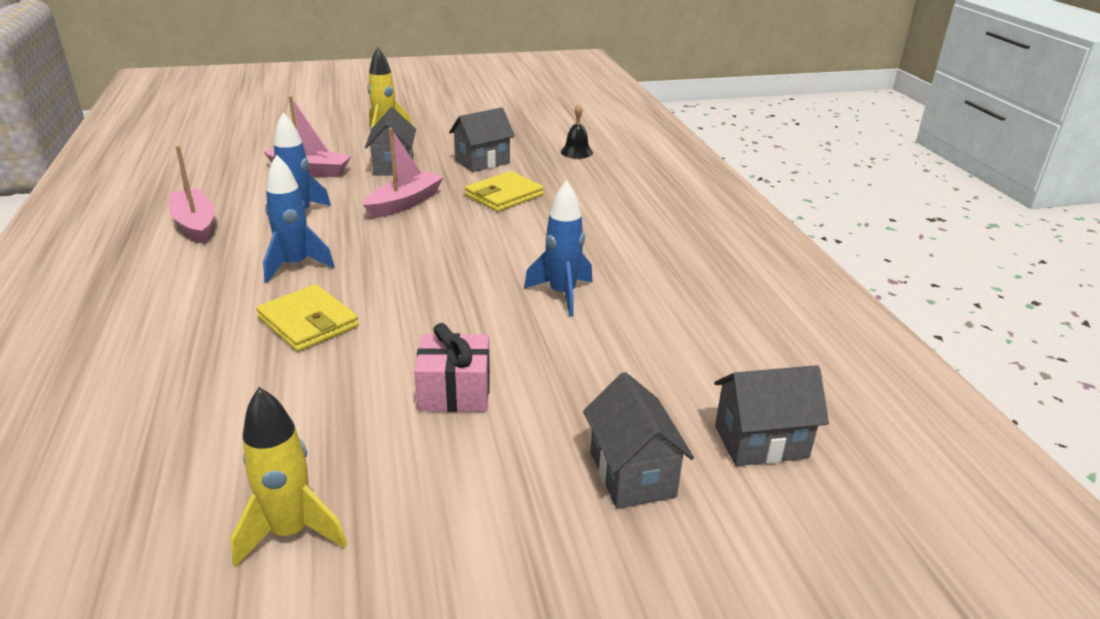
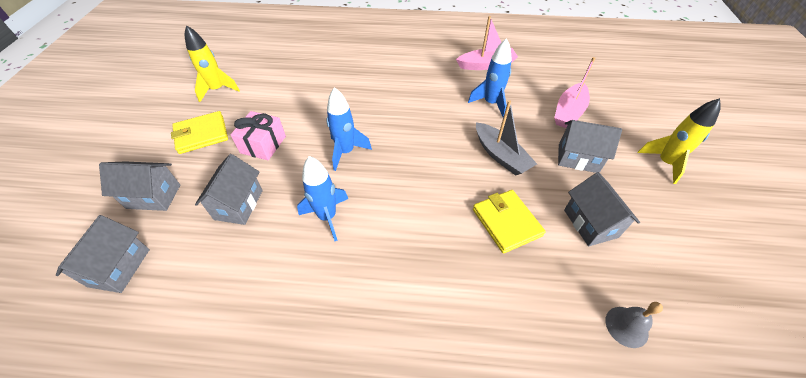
camera: 110 degrees right, 20 degrees up
(295, 266) = (420, 99): blue rocket -> blue rocket (346, 152)
(308, 322) = (357, 100): yellow wallet -> yellow wallet (201, 134)
(405, 203) = (501, 155): pink boat -> grey boat
(576, 152) = (626, 326): black bell -> grey bell
(589, 372) = (239, 205): none -> grey house

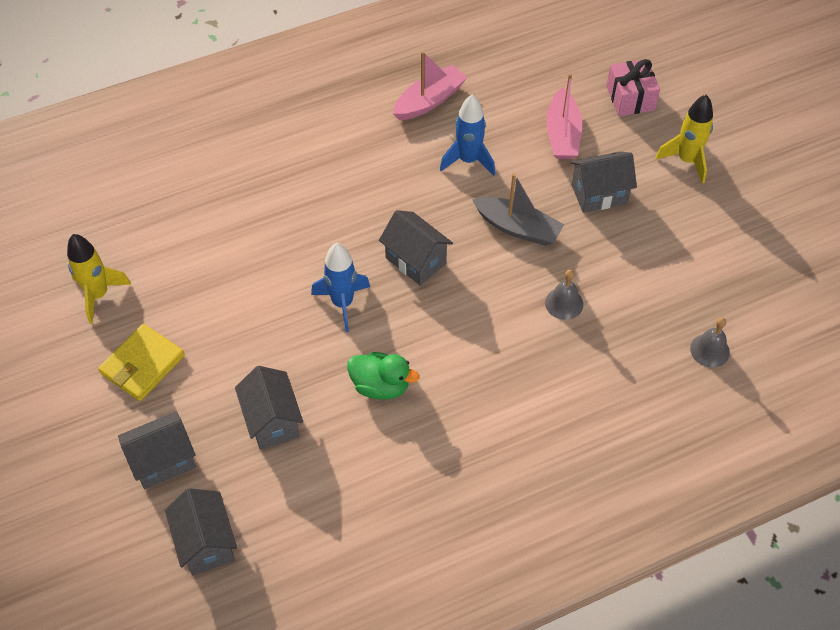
camera: 30 degrees left, 5 degrees up
(263, 144) = (234, 340): pink gift -> pink gift (630, 98)
(327, 217) = (381, 386): blue rocket -> green duck
(506, 222) = (564, 303): yellow wallet -> grey bell
(590, 223) = (642, 266): grey house -> grey house (415, 260)

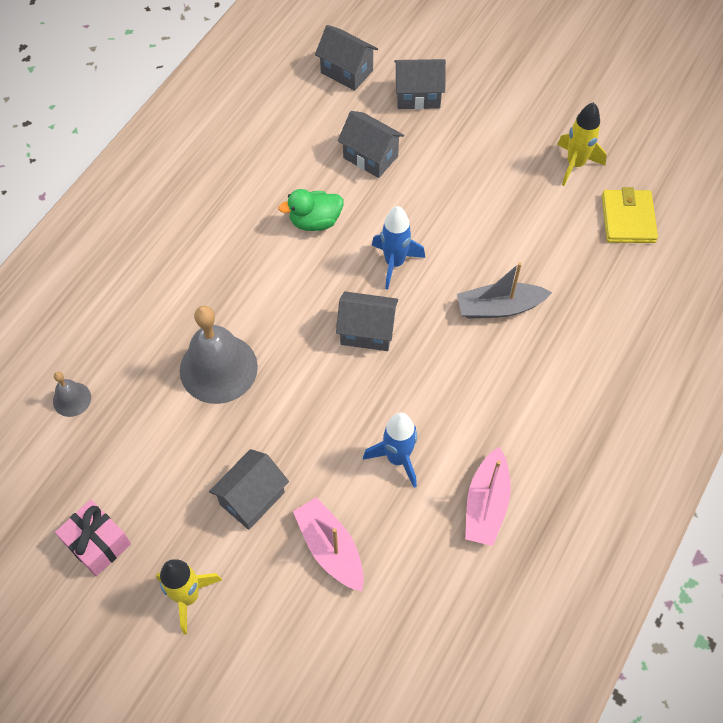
camera: 145 degrees right, 5 degrees up
(142, 364) = (493, 140): yellow wallet -> yellow wallet (628, 219)
(163, 461) = (418, 96): grey house -> grey house turned 60 degrees clockwise
(518, 228) = (303, 415): grey boat -> grey boat (499, 307)
(564, 303) = (218, 368): grey bell -> grey bell, size x2.07
(630, 98) = (290, 645): pink gift -> pink gift (97, 543)

